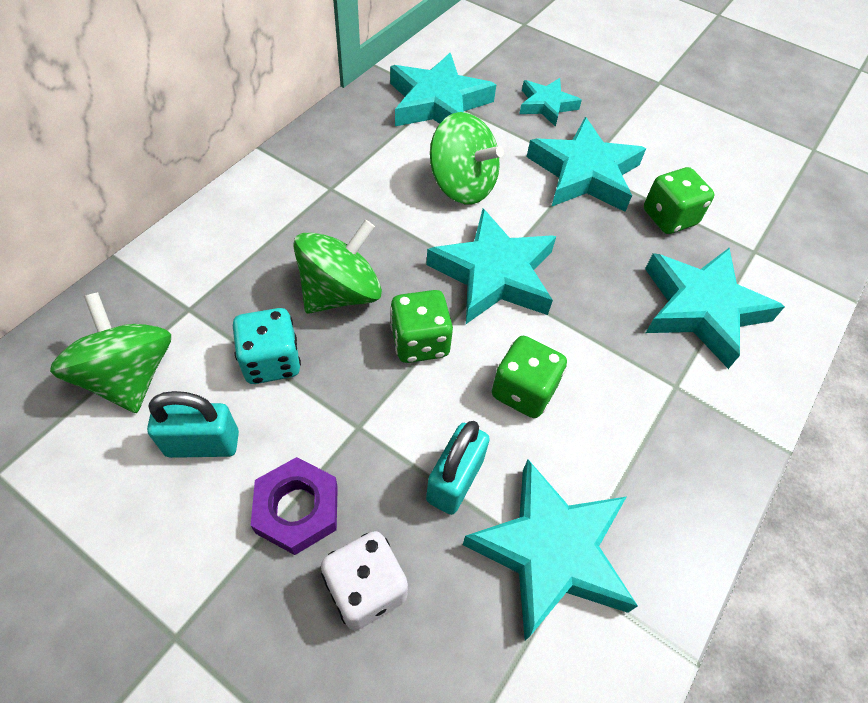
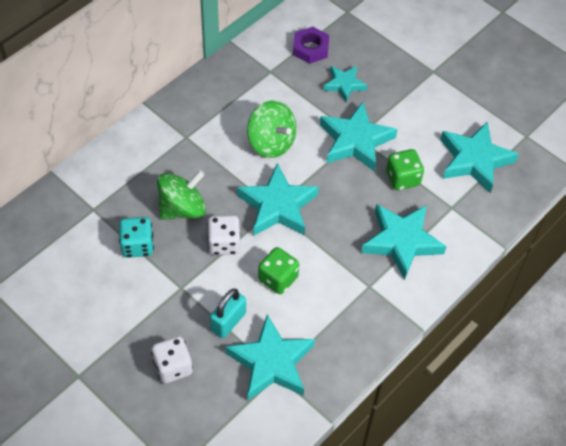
camera: 10 degrees right, 0 degrees up
(129, 376) = (59, 245): green spinning top -> none
(203, 444) = (97, 286): turquoise padlock -> none
(297, 509) = (143, 325): purple nut -> purple nut (310, 48)
(420, 342) = (224, 243): green dice -> white dice
(438, 103) = (268, 77): turquoise star -> turquoise star (474, 160)

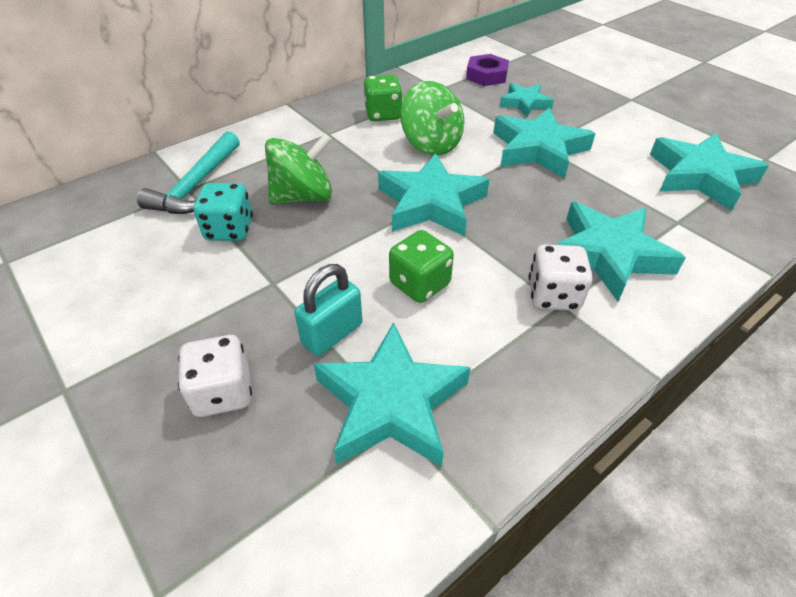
camera: 10 degrees right, 10 degrees down
(98, 204) = (196, 185): none -> turquoise hammer
(224, 243) = (349, 237): white dice -> white dice (553, 295)
(402, 178) = (603, 187): green dice -> green dice (383, 114)

